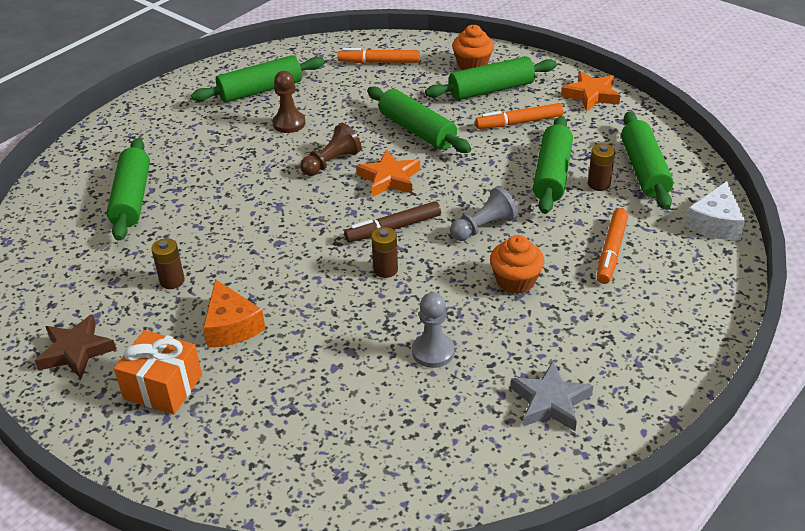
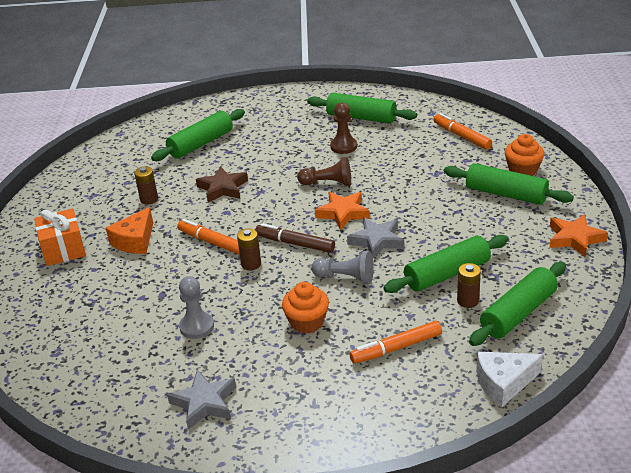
camera: 50 degrees right, 5 degrees down
(76, 351) = (61, 206): brown star -> brown star (222, 188)
(417, 130) = (410, 193): green rolling pin -> none
(456, 183) = (377, 241): none -> grey star
(519, 122) = (486, 227): orange marker -> orange marker (212, 242)

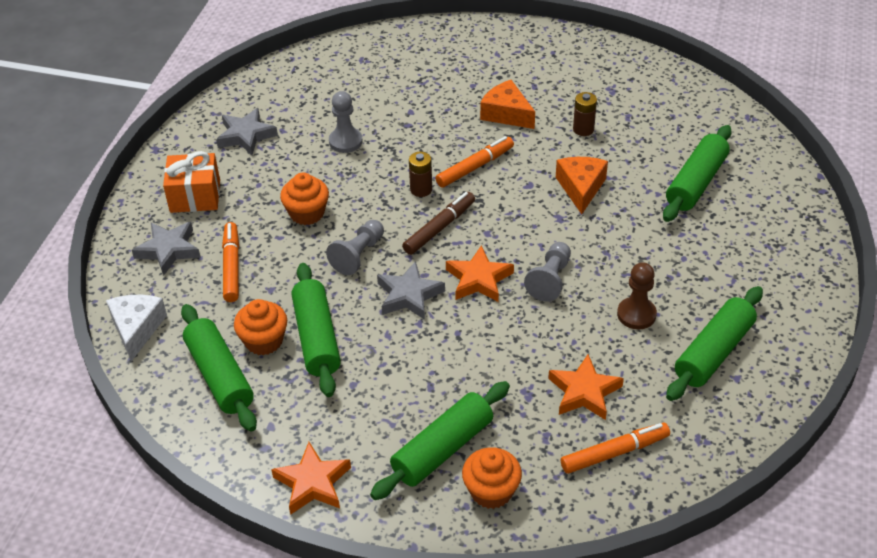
camera: 105 degrees right, 10 degrees up
(63, 249) = (516, 67): orange gift -> orange gift (195, 196)
(201, 144) = (696, 183): green rolling pin -> green rolling pin turned 60 degrees clockwise
(222, 188) = (581, 188): brown star -> orange cheese
(328, 183) = (550, 279): brown pawn -> grey pawn
(397, 400) = (168, 250): none -> grey star
(422, 153) = (584, 392): none -> orange star
(467, 301) = (264, 341): brown battery -> orange cupcake

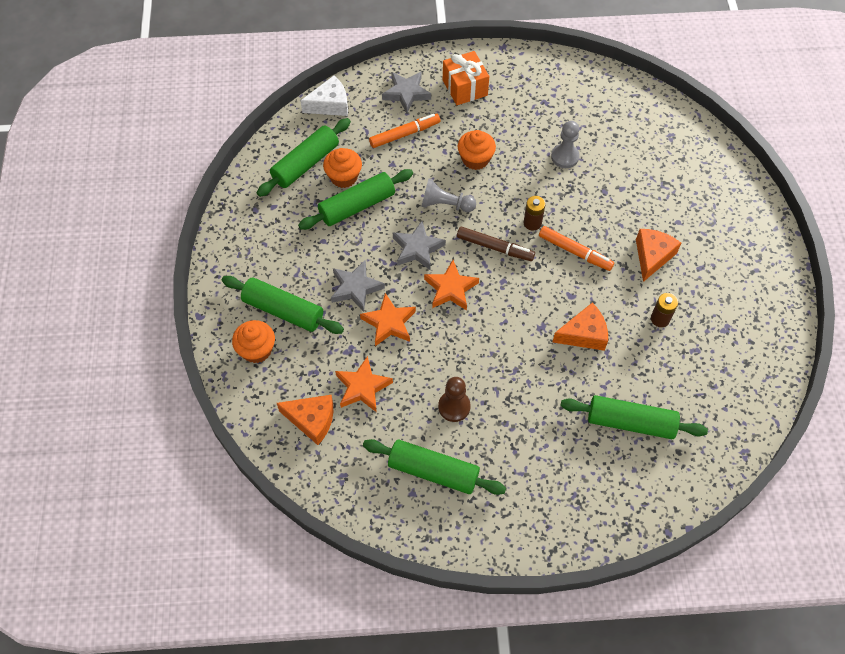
camera: 70 degrees right, 15 degrees up
(246, 135) = (542, 93): grey star -> grey star (356, 288)
(313, 483) = (235, 245): orange star -> orange star (389, 323)
(550, 279) = (469, 337): grey pawn -> none
(614, 453) = (312, 420): orange marker -> orange cheese

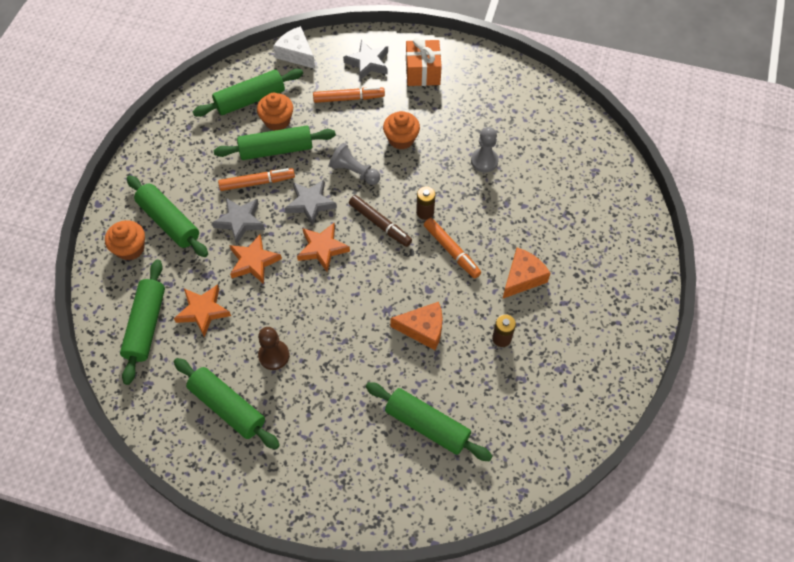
camera: 20 degrees right, 0 degrees up
(312, 420) = (146, 325): orange cheese -> green rolling pin
(330, 104) = (296, 54): white cheese -> white cheese turned 135 degrees counterclockwise
(354, 244) = (257, 183): none -> orange marker

